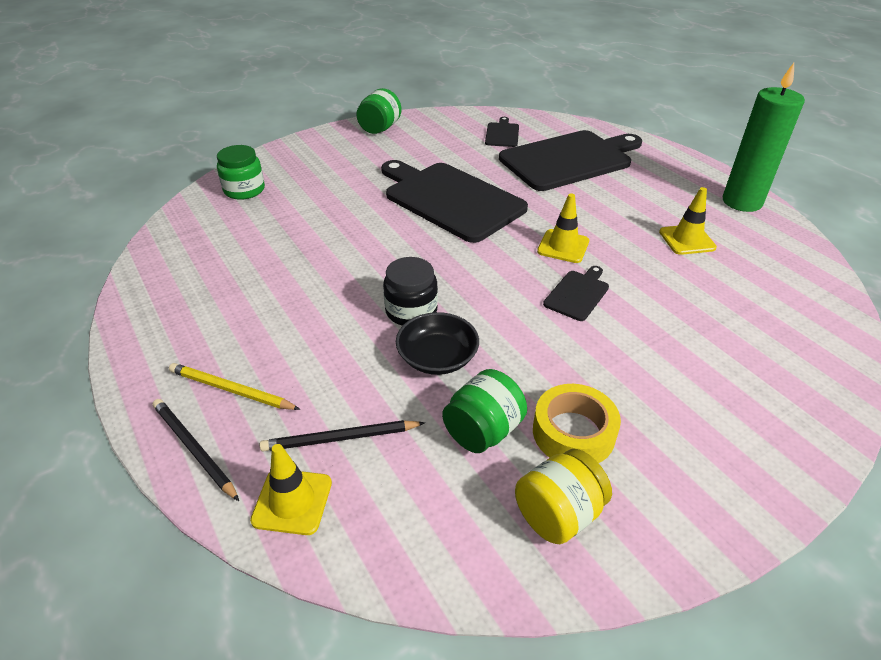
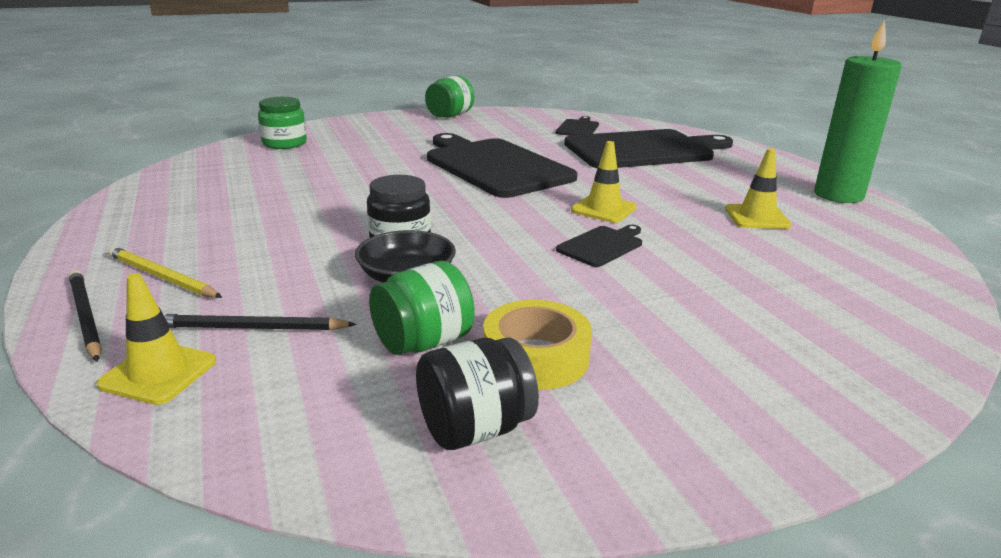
camera: 10 degrees right, 15 degrees down
(558, 514) = (475, 429): yellow jar -> black jar

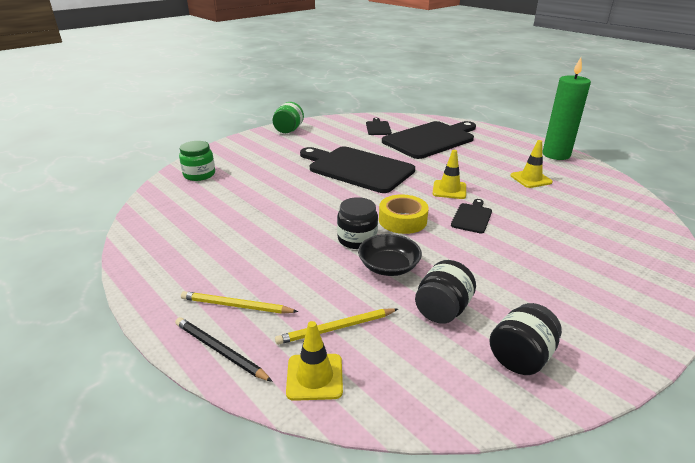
camera: 20 degrees left, 5 degrees up
(252, 328) = (336, 328): black pencil -> yellow pencil
(423, 342) = (442, 310): green jar -> black jar
(535, 357) = (507, 303): yellow tape -> yellow tape (402, 220)

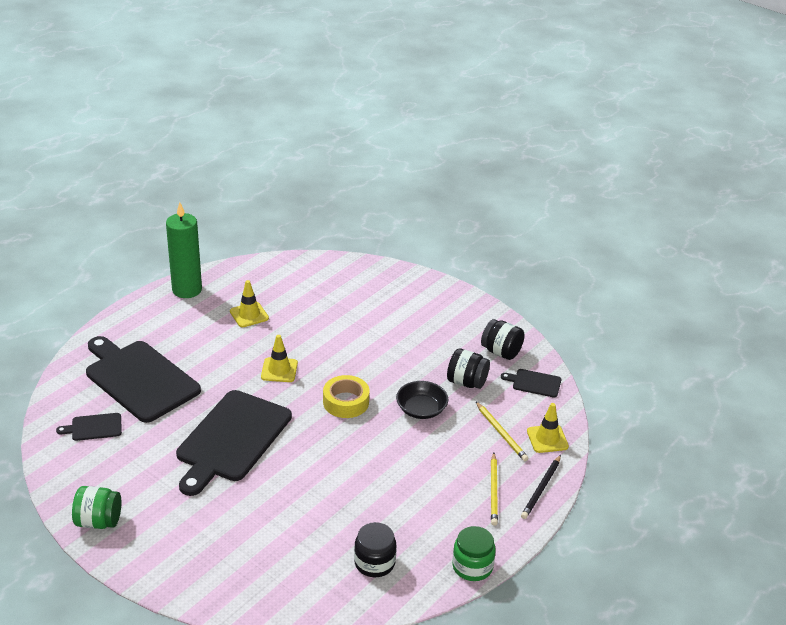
camera: 100 degrees left, 5 degrees up
(199, 174) = (259, 584): green jar -> green jar (472, 566)
(357, 239) = (384, 430): black jar -> black jar (374, 563)
(472, 217) = (332, 359): black cutting board -> black cutting board (534, 383)

